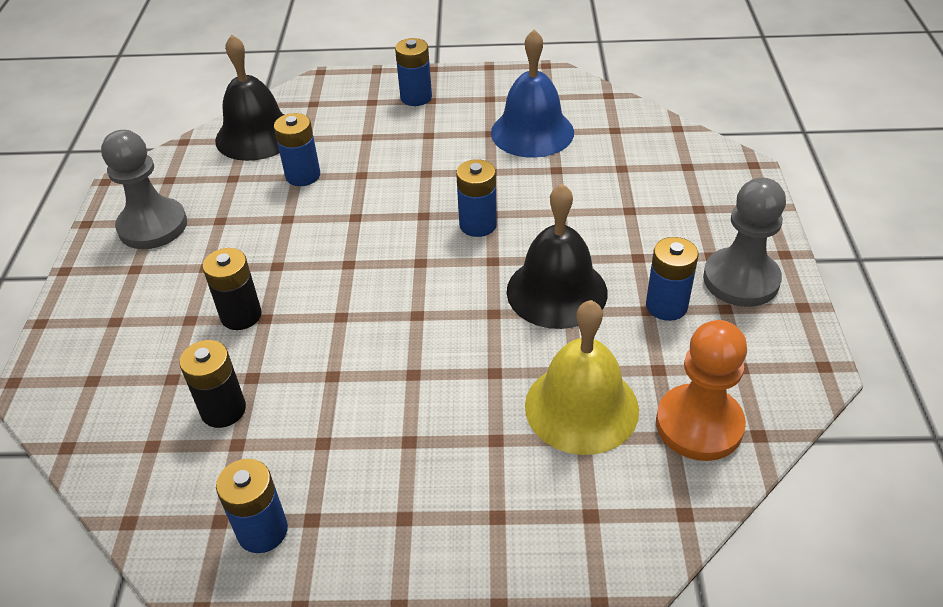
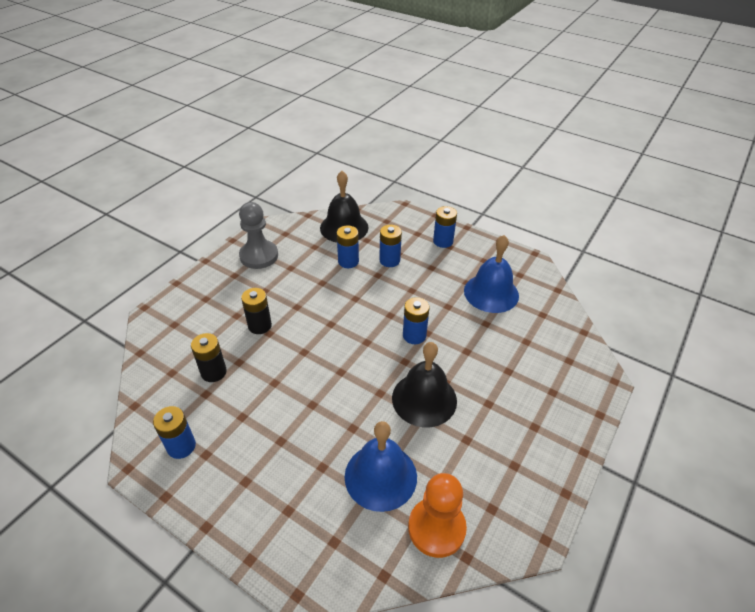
camera: 30 degrees right, 0 degrees up
(581, 407) = (380, 476): yellow bell -> blue bell
(666, 306) = (479, 443): blue battery -> blue battery (389, 260)
(741, 280) = (540, 452): grey pawn -> none

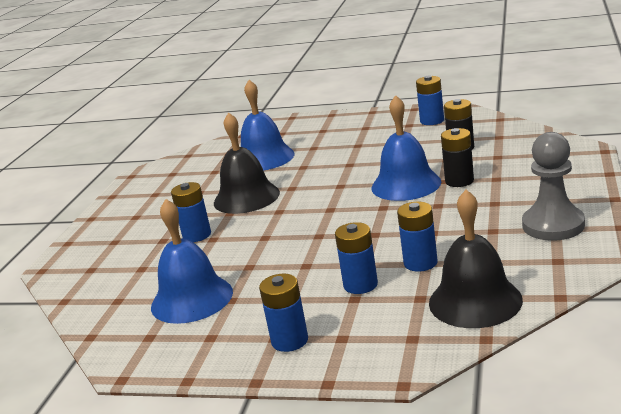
camera: 165 degrees right, 20 degrees down
(295, 343) = (406, 184): none -> blue bell
(414, 335) = (279, 230): blue battery -> blue battery (197, 235)
(436, 528) = (212, 156): orange pawn -> none

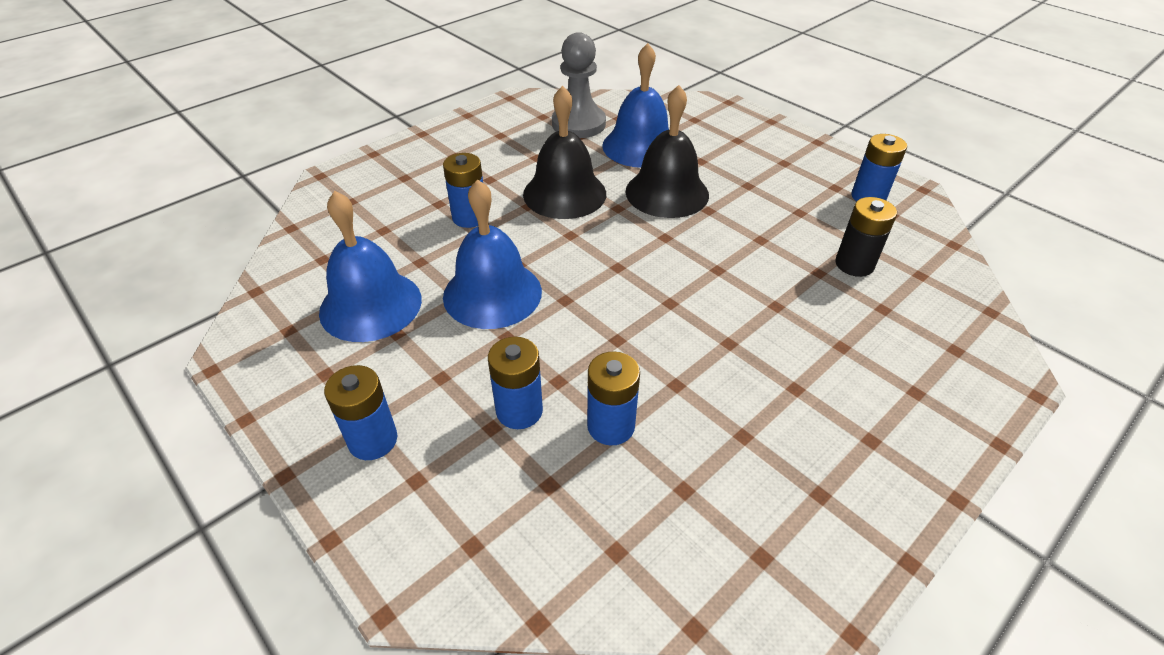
camera: 30 degrees right, 20 degrees up
(406, 184) = (731, 283): blue bell -> blue bell (492, 293)
(459, 181) = (794, 319): black battery -> none
(475, 301) = (596, 544): black bell -> black bell (667, 192)
(553, 225) = (823, 486): grey pawn -> grey pawn (578, 124)

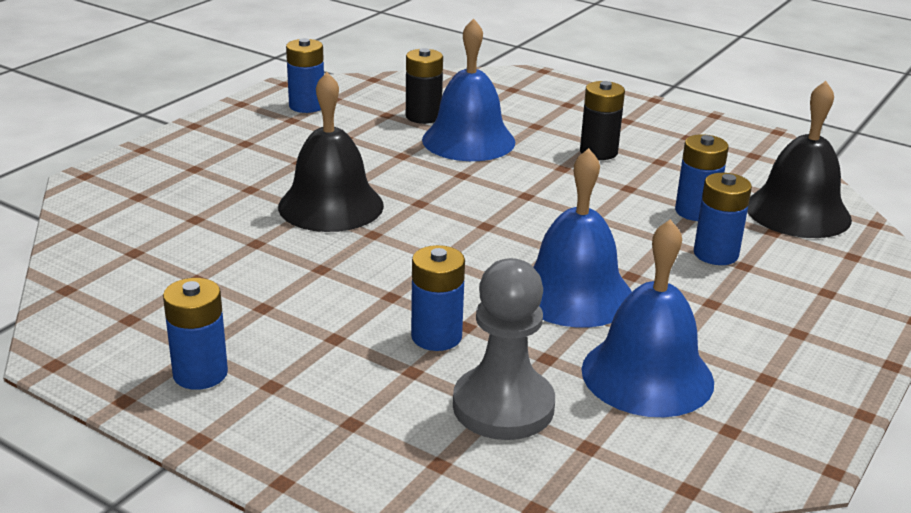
camera: 105 degrees left, 15 degrees down
(373, 440) = (813, 324): blue battery -> blue battery (200, 373)
(564, 193) = (354, 272): black bell -> black bell (798, 212)
(578, 124) = (157, 282): grey pawn -> grey pawn (503, 406)
(640, 146) = (220, 229): blue bell -> blue bell (468, 140)
(768, 383) = (598, 152): none -> black battery

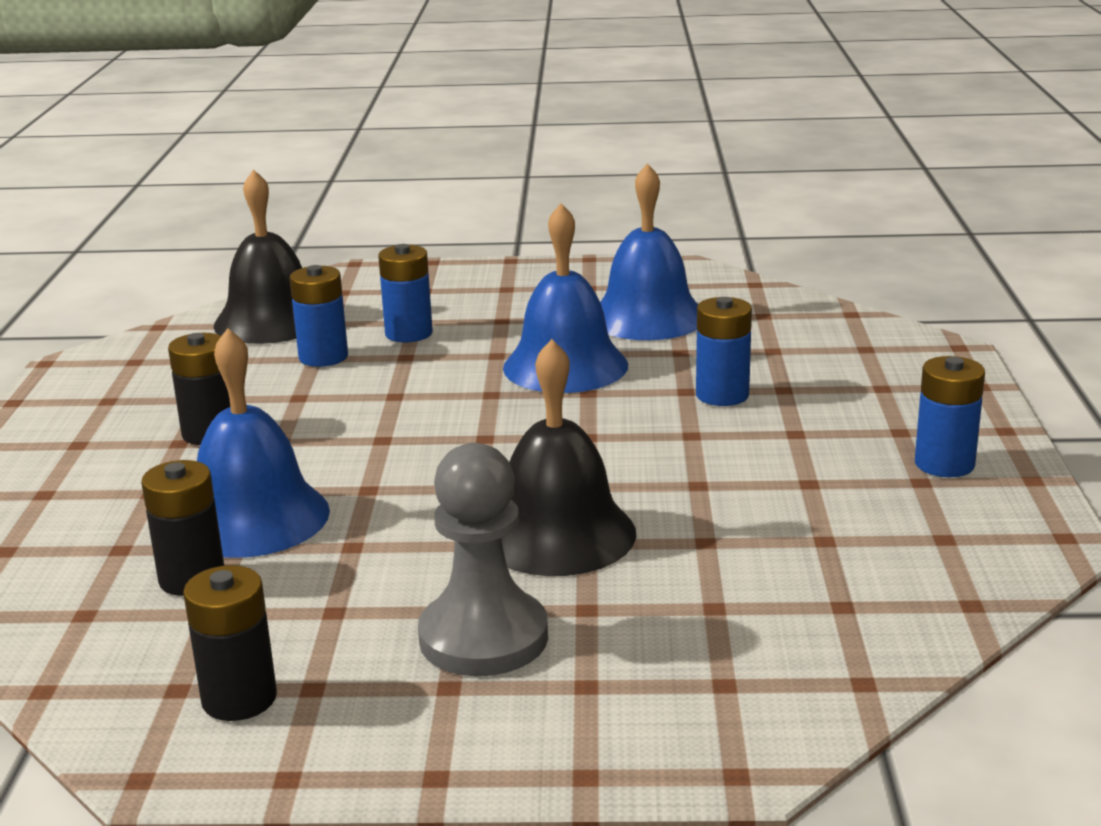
camera: 120 degrees left, 5 degrees down
(307, 106) = (239, 699): blue battery -> black battery
(503, 406) = (768, 347): grey pawn -> grey pawn (483, 637)

